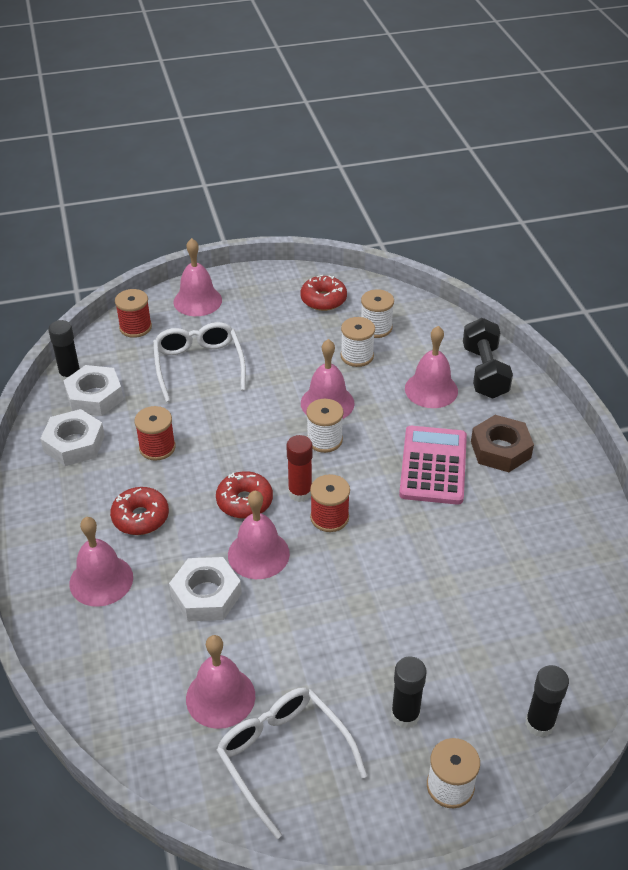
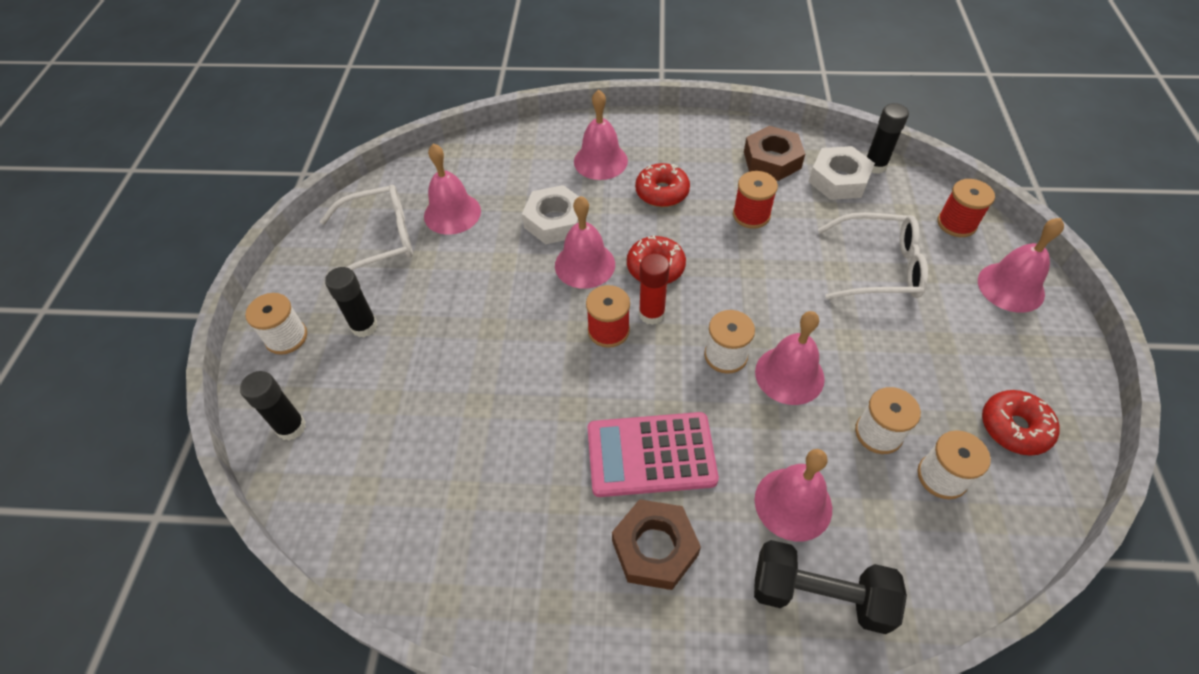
camera: 110 degrees right, 10 degrees up
(74, 444) = (772, 160): white nut -> brown nut
(433, 465) = (651, 455): pink calculator -> pink calculator turned 150 degrees clockwise

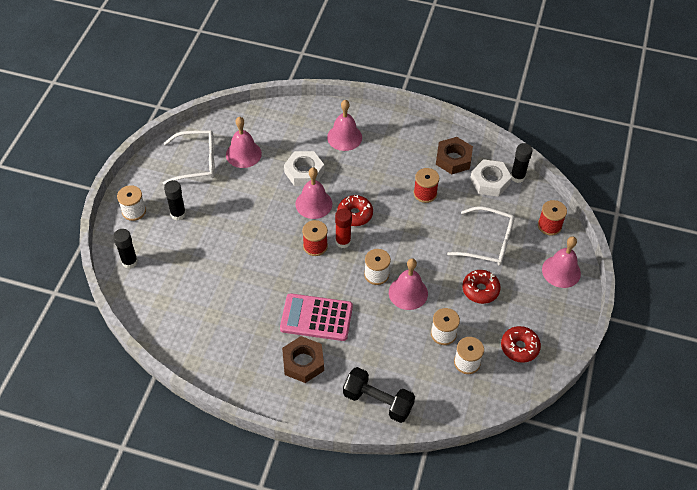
camera: 10 degrees right, 0 degrees up
(662, 192) = (375, 167): red donut -> red donut (480, 290)
(793, 503) = (382, 358): pink bell -> none

